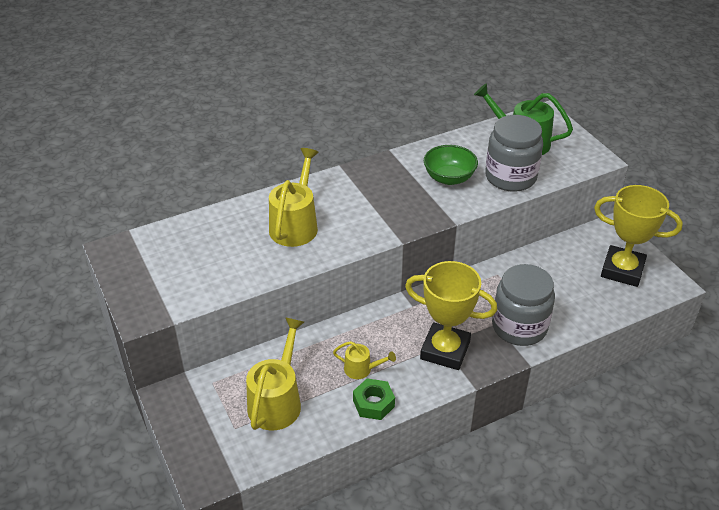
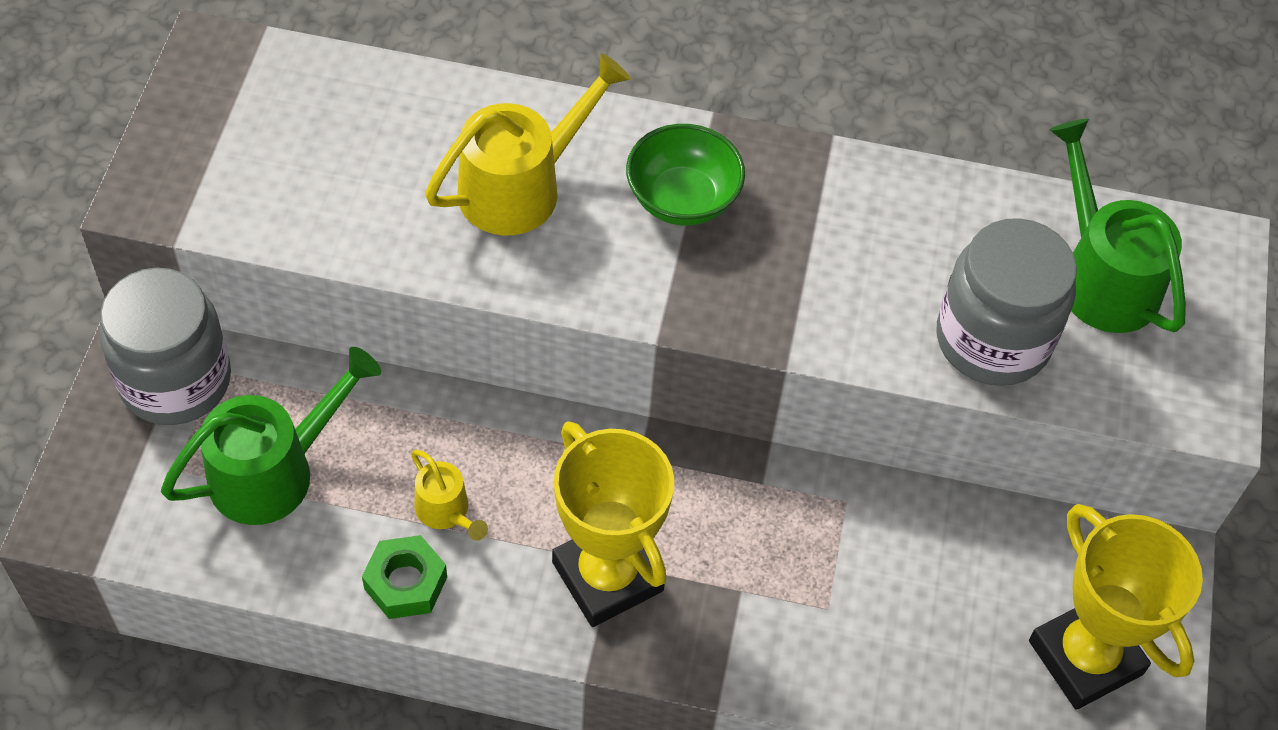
camera: 35 degrees right, 15 degrees up
(277, 400) = (275, 471): yellow watering can -> green watering can
(449, 178) = (876, 266): green bowl -> green bowl (682, 199)
(519, 327) = (775, 626): grey jar -> grey jar (175, 380)

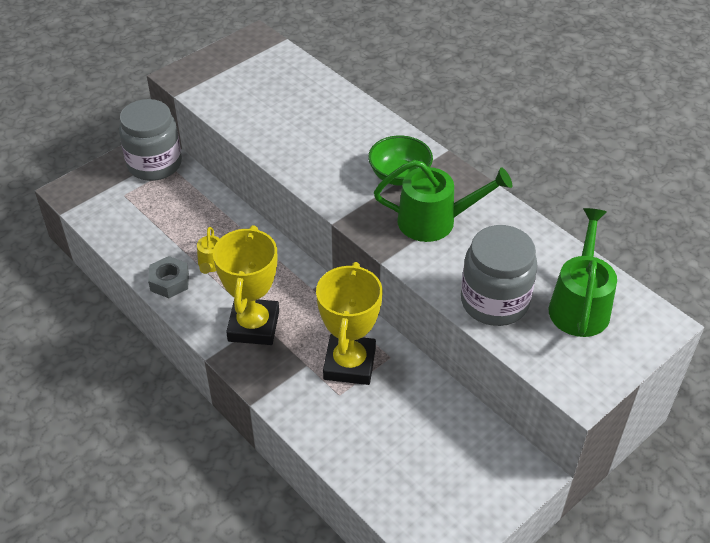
camera: 40 degrees right, 10 degrees down
(275, 471) = (160, 214): green watering can -> green watering can (435, 221)
(405, 583) = (169, 282): green nut -> grey nut
(522, 186) = (333, 139): yellow watering can -> none
(1085, 657) = (446, 490): yellow trophy -> yellow trophy (349, 364)

